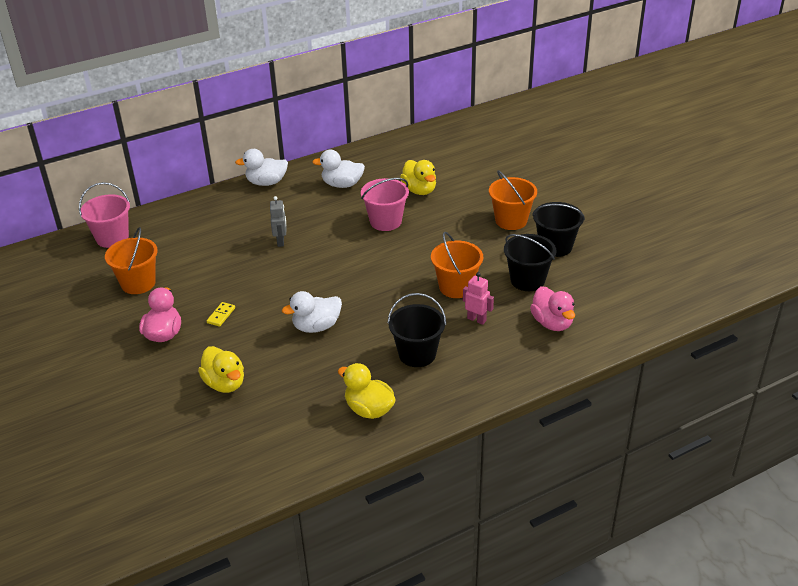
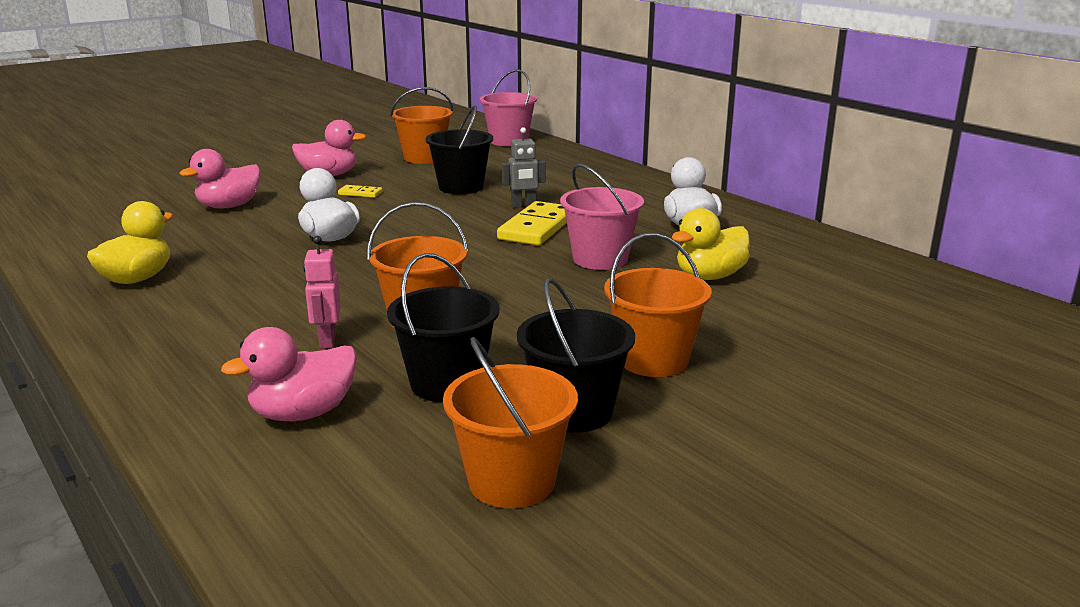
camera: 80 degrees right, 15 degrees down
(225, 383) = (229, 206): yellow duck -> pink duck
(266, 182) = (664, 187): white duck -> none
(327, 239) = (537, 228): none -> yellow domino
(417, 354) = (247, 301): black bucket -> black bucket (461, 187)
(476, 319) = (327, 341): pink robot -> pink robot turned 150 degrees clockwise
(607, 266) = (512, 481): none -> orange bucket

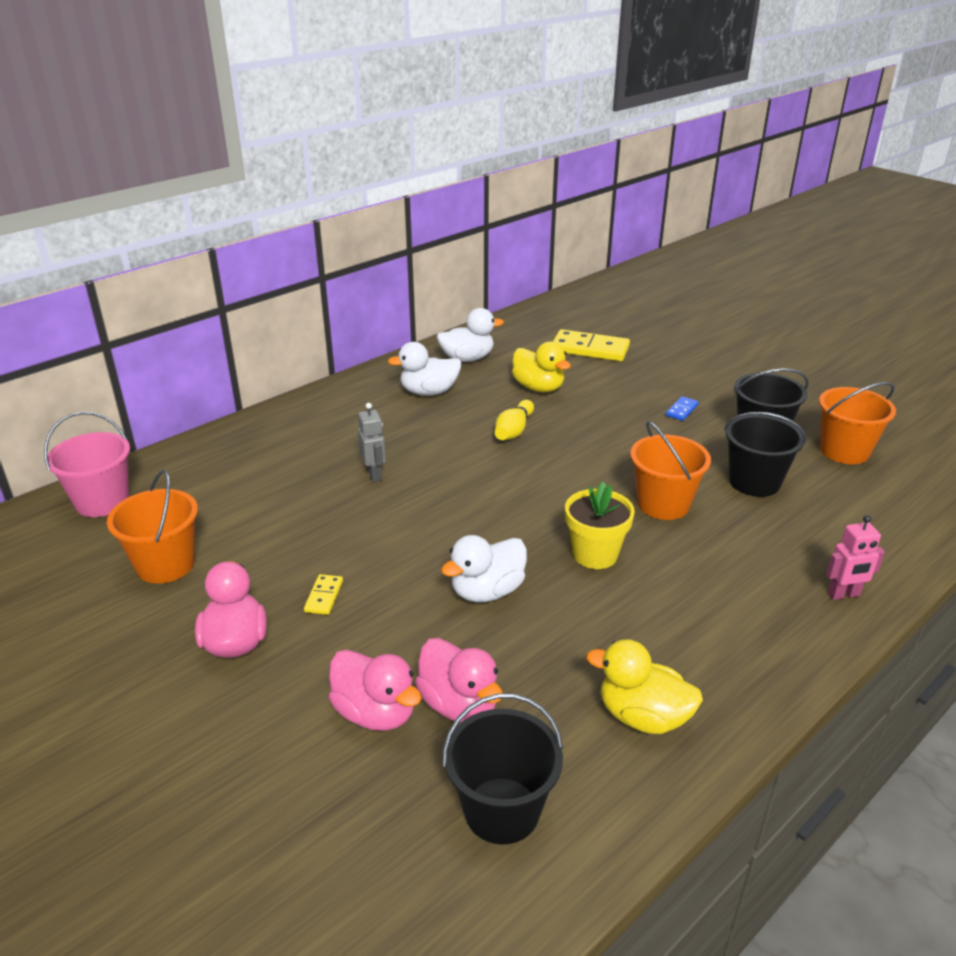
camera: 95 degrees left, 10 degrees up
(303, 413) = (828, 535): pink duck -> pink duck (459, 704)
(327, 341) = (720, 545): pink robot -> pink robot (844, 594)
(352, 279) = (595, 554): none -> yellow flower pot
(461, 187) = (306, 520): black bucket -> black bucket (502, 810)
(537, 228) = (441, 463): yellow domino -> yellow domino (590, 349)
(600, 259) = (514, 430): pink bucket -> yellow bowling pin
(653, 360) = (681, 410): orange bucket -> blue domino
(782, 244) = (467, 358): none -> white duck

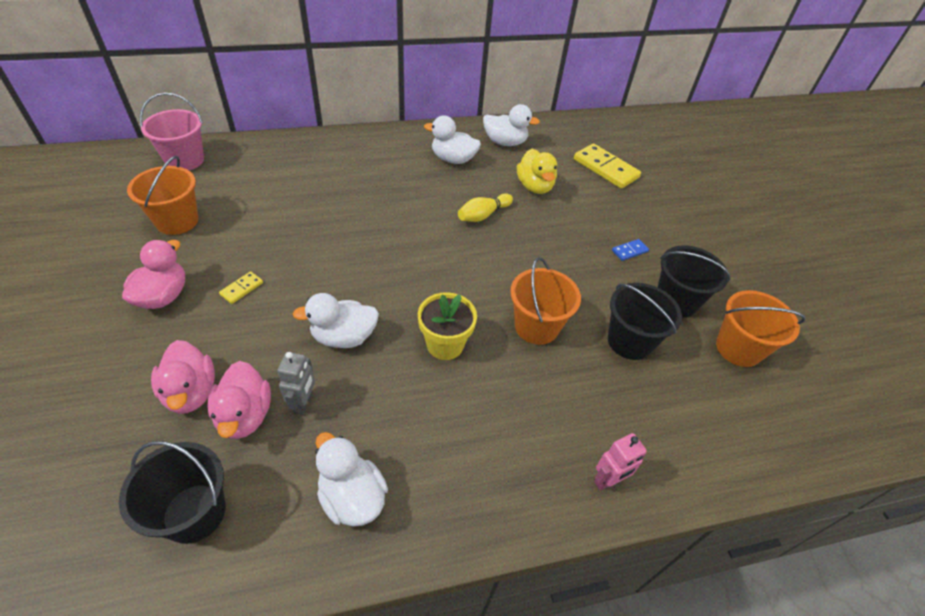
camera: 25 degrees right, 15 degrees up
(374, 474) = (357, 210): grey robot -> grey robot (304, 403)
(642, 716) = (352, 497): yellow duck -> white duck
(844, 594) = (608, 480): pink robot -> pink robot turned 45 degrees counterclockwise

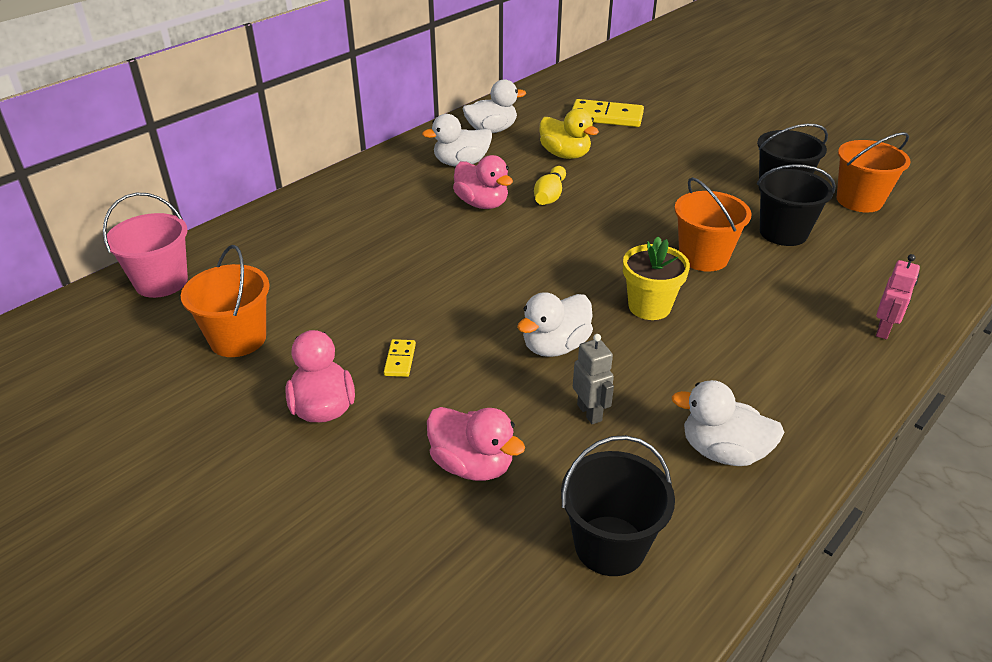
camera: 30 degrees left, 10 degrees down
(245, 415) = (550, 451): pink duck -> pink duck (482, 204)
(629, 251) = (703, 170): blue domino -> none

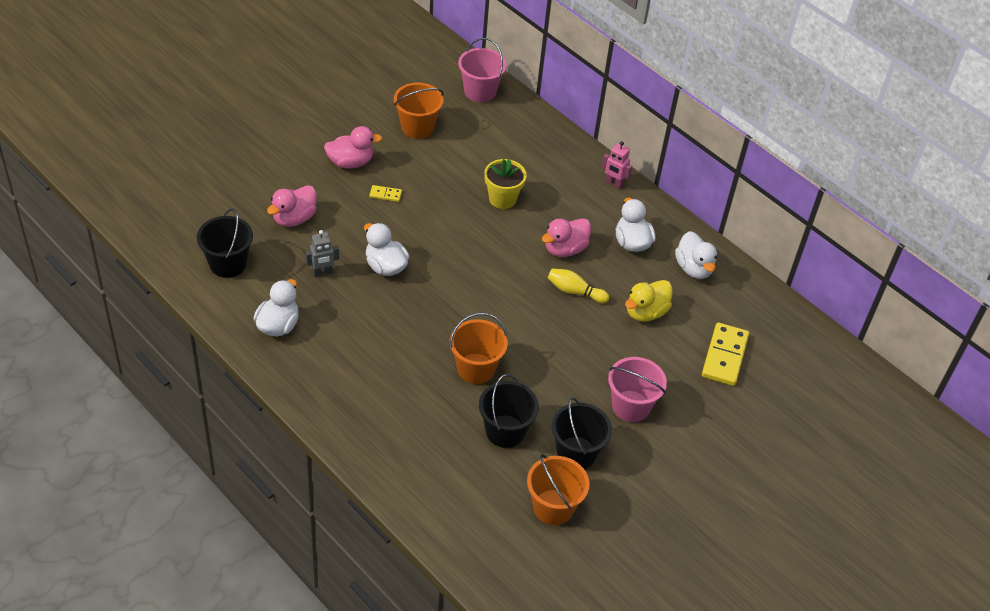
camera: 90 degrees right, 10 degrees up
(649, 307) = (419, 322): yellow flower pot -> yellow flower pot (502, 199)
(698, 161) = (631, 406): none -> pink bucket
(883, 330) = (371, 449): pink robot -> pink robot (614, 183)

